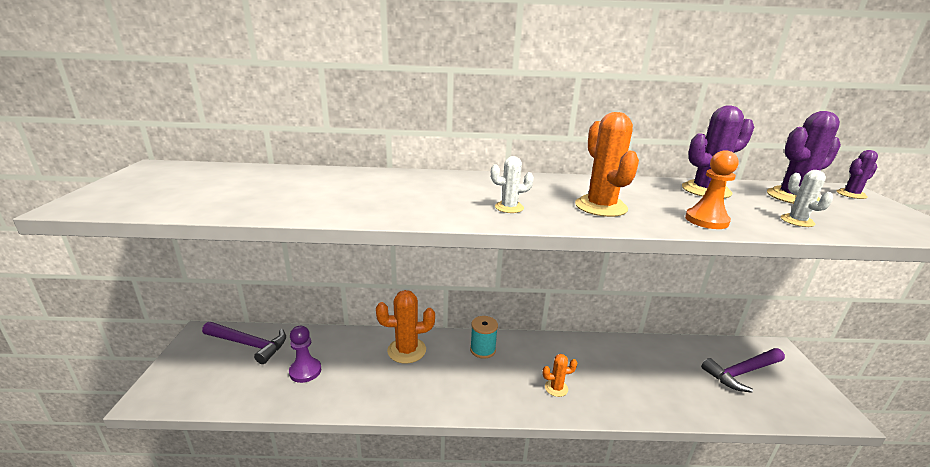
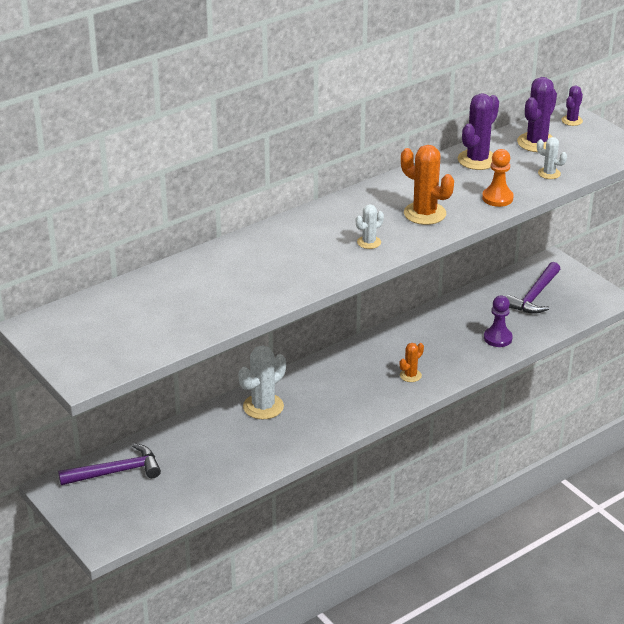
camera: 35 degrees left, 10 degrees up
(305, 371) = (200, 463): purple pawn -> purple pawn (498, 338)
(406, 350) = (263, 406): orange cactus -> white cactus
(482, 350) = (325, 374): turquoise spool -> none

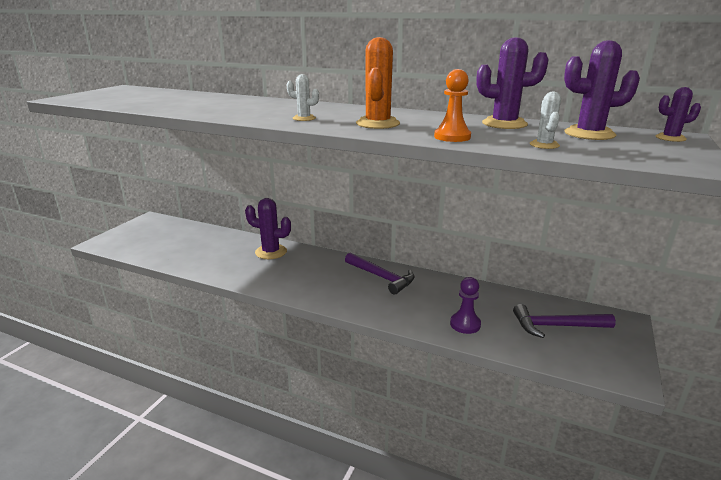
camera: 60 degrees right, 10 degrees down
(116, 472) = (172, 229): purple hammer -> purple hammer (381, 277)
(263, 406) = (271, 252): white cactus -> purple cactus
(410, 375) = (362, 296): orange cactus -> none

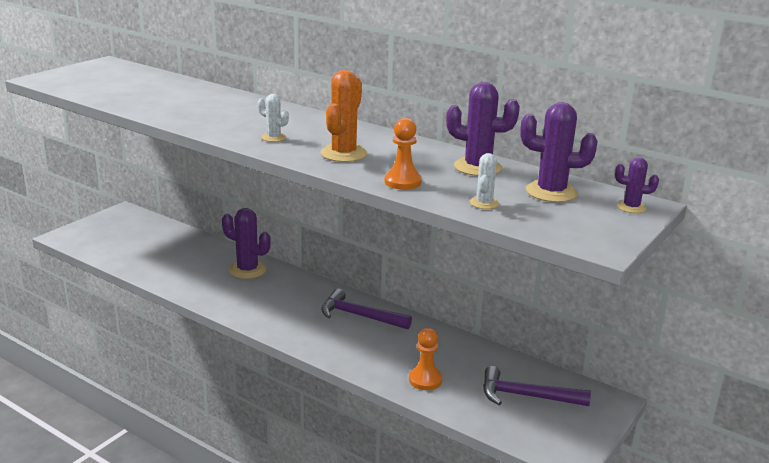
camera: 10 degrees right, 0 degrees up
(381, 277) = (360, 316): purple hammer -> purple hammer turned 150 degrees clockwise
(465, 324) = (425, 380): purple pawn -> orange pawn

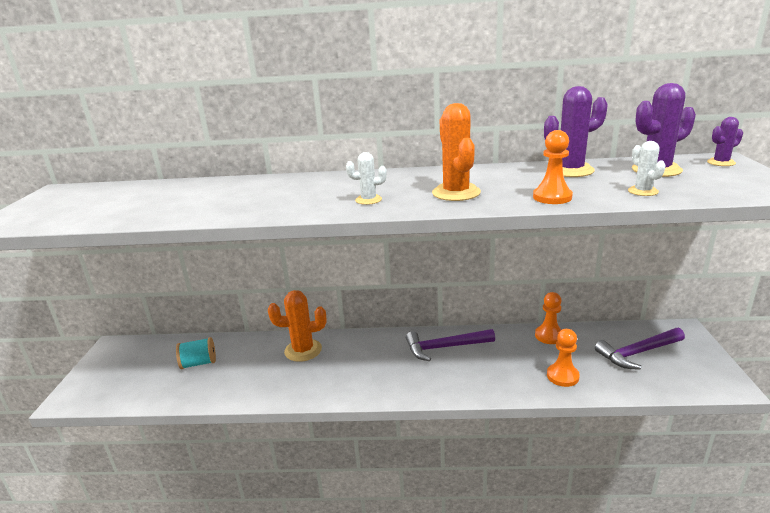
camera: 30 degrees left, 0 degrees up
(165, 248) = (198, 363): none -> turquoise spool
(247, 270) = (303, 350): purple cactus -> orange cactus
(465, 347) = (549, 336): none -> orange pawn

